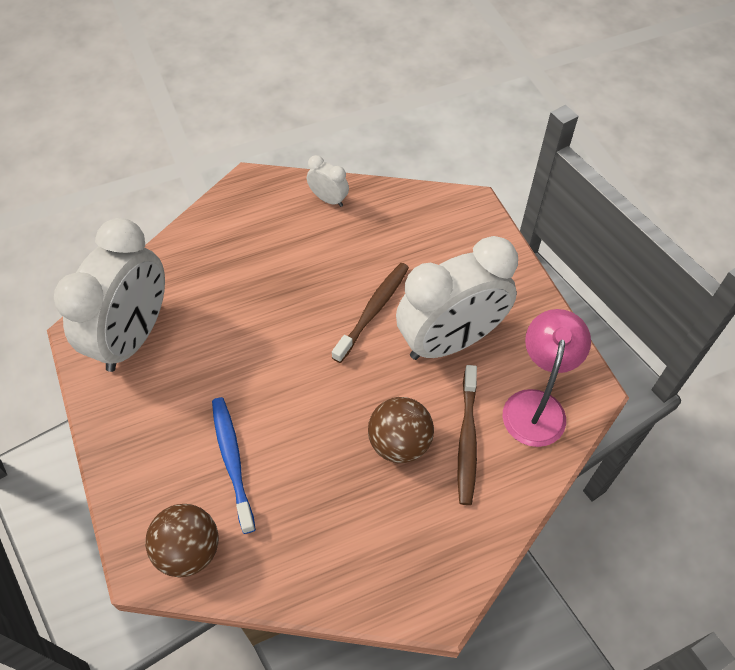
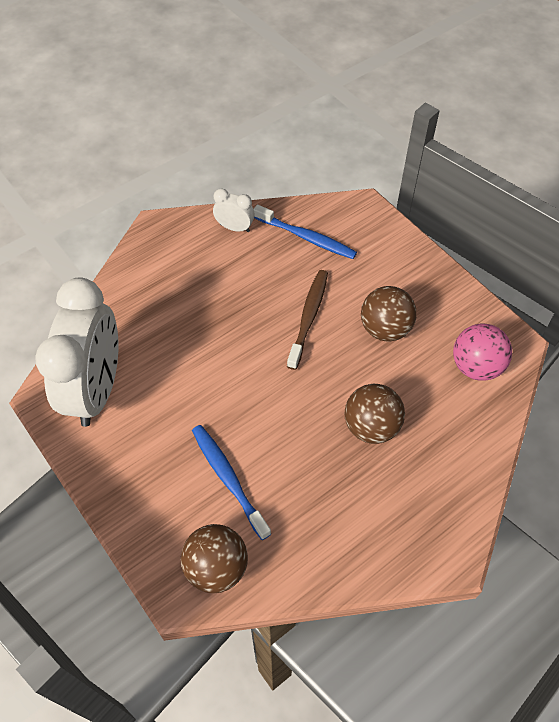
camera: 15 degrees left, 0 degrees up
(400, 225) = (306, 237): none -> blue toothbrush
(450, 341) = (385, 329): white clock -> brown ball
(467, 439) = (428, 410): brown toothbrush -> none
(536, 405) = (476, 366): pink lamp -> pink ball

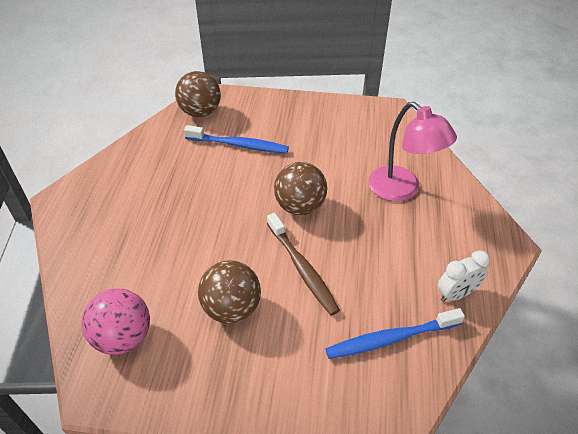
camera: 135 degrees right, 10 degrees down
(97, 390) = (370, 130): white clock -> none
(160, 314) = (402, 190): none -> pink lamp
(371, 427) = (176, 230): brown ball -> brown ball (300, 206)

